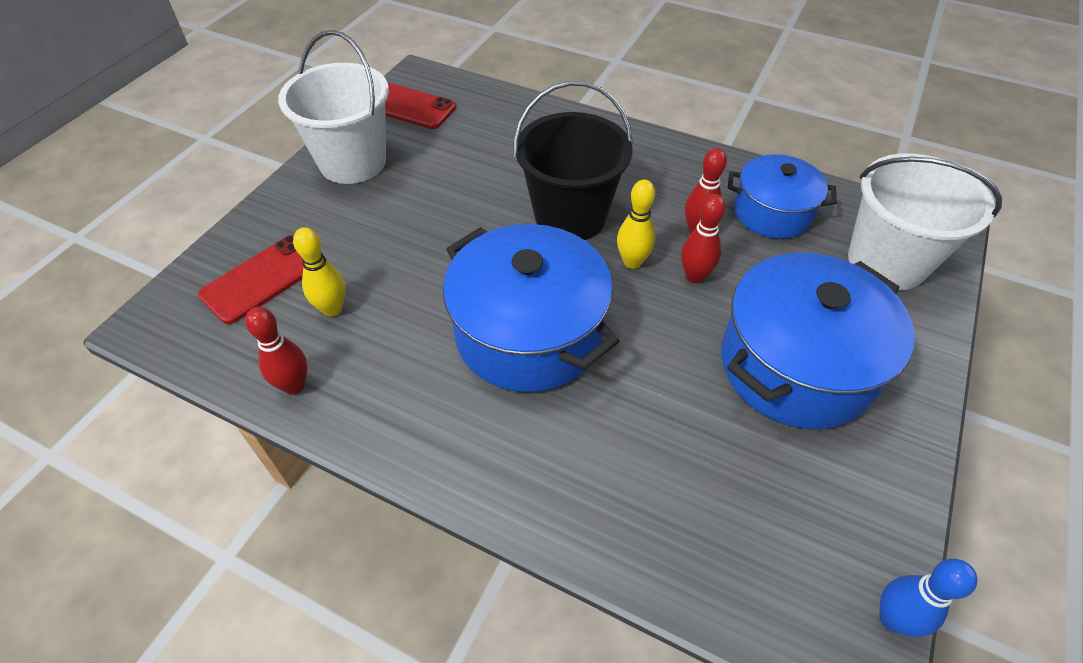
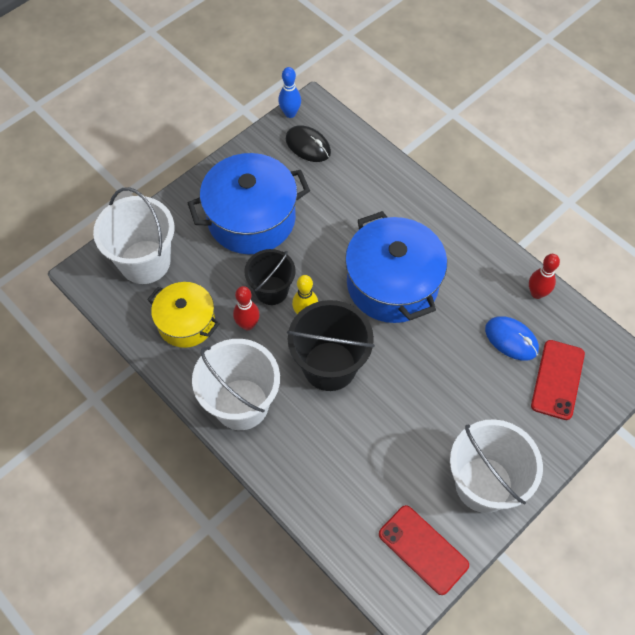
camera: 160 degrees left, 10 degrees up
(263, 279) = (557, 379): red phone -> red phone turned 45 degrees counterclockwise
(332, 309) = (511, 339): yellow bowling pin -> blue mouse
(650, 159) = (241, 404): none -> white bucket
(694, 276) = (271, 290): red bowling pin -> black bucket
(772, 213) = (186, 322): blue pot -> yellow pot
(801, 544) = (308, 146): none -> black mouse

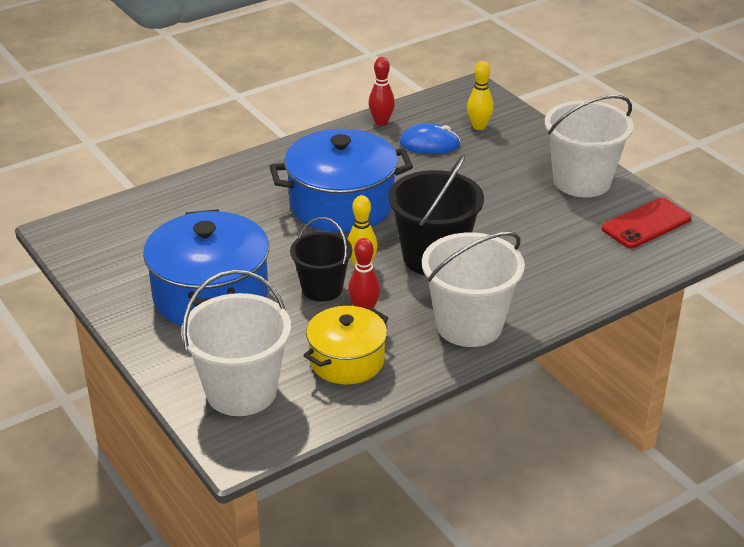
camera: 80 degrees left, 25 degrees down
(290, 113) = (60, 248): blue bowling pin -> none
(308, 146) = (120, 240): black mouse -> none
(511, 339) = (429, 144): blue mouse -> blue mouse turned 45 degrees clockwise
(557, 379) = (479, 126): red phone -> yellow bowling pin

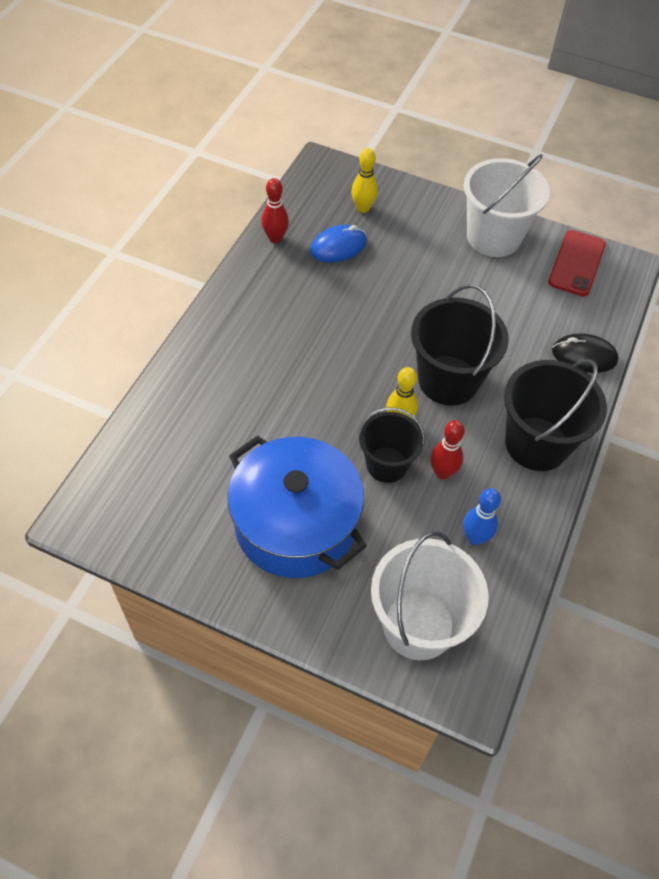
camera: 35 degrees left, 20 degrees up
(341, 204) = (321, 354): blue pot -> none
(347, 360) = (475, 537): yellow pot -> blue bowling pin
(469, 325) = (536, 443): white bucket -> black bucket
(581, 286) = (584, 356): none -> black mouse

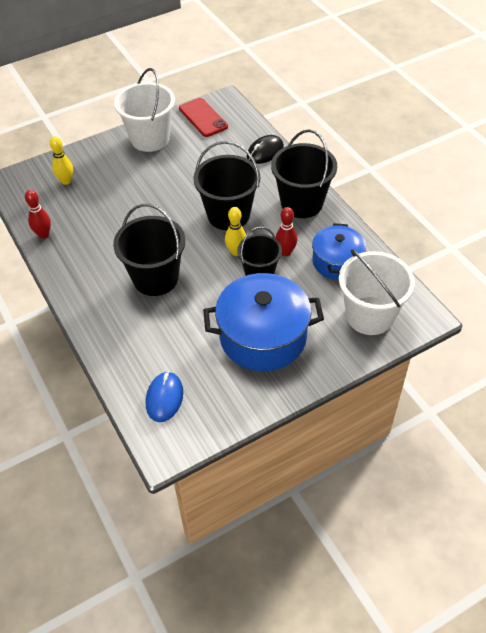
camera: 50 degrees left, 5 degrees down
(297, 369) = (155, 278): none -> black bucket
(338, 247) = (83, 209): blue mouse -> blue mouse (164, 398)
(475, 537) = (337, 262): blue bowling pin -> blue pot

